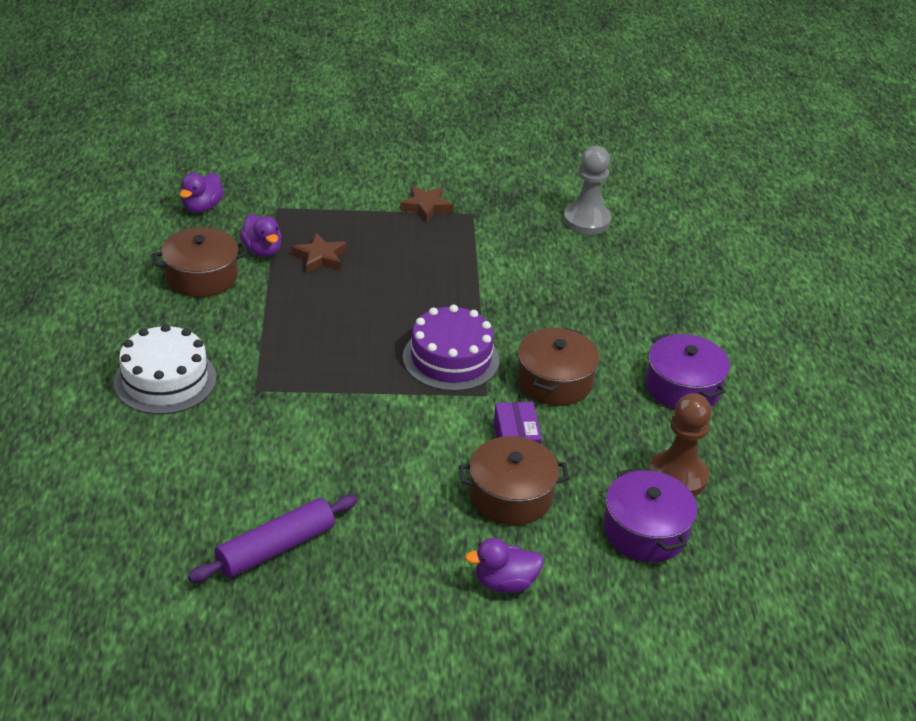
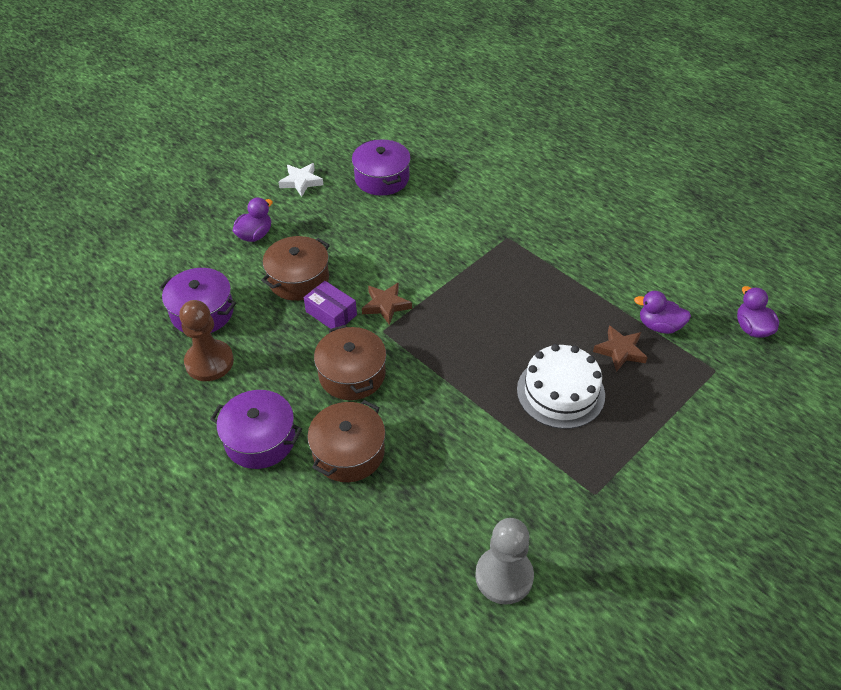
camera: 140 degrees right, 10 degrees up
(165, 380) = (557, 209): white cake -> white cake (560, 392)
(202, 276) = (653, 278): brown pot -> brown pot (348, 452)
(275, 548) = (382, 178): purple rolling pin -> purple pot
(372, 618) = (301, 182): none -> white star
(426, 206) = (635, 468): brown star -> brown star (386, 305)
(451, 358) = (434, 339): purple cake -> none

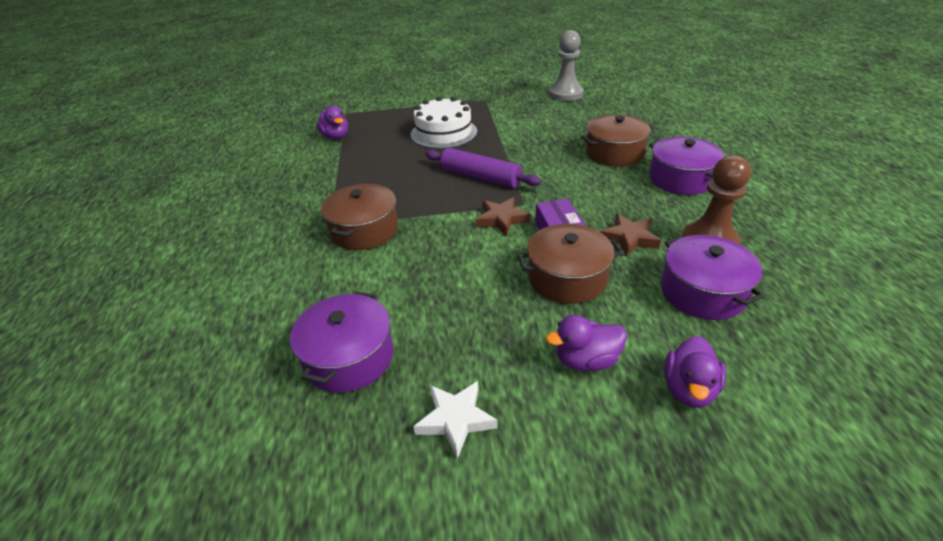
camera: 140 degrees left, 10 degrees down
(352, 374) = (576, 188): brown pot -> brown pot (364, 230)
(450, 344) = (480, 177): none -> purple rolling pin
(620, 351) = (379, 135): brown star -> brown star (629, 238)
(752, 328) = (292, 119): purple duck -> purple duck (689, 389)

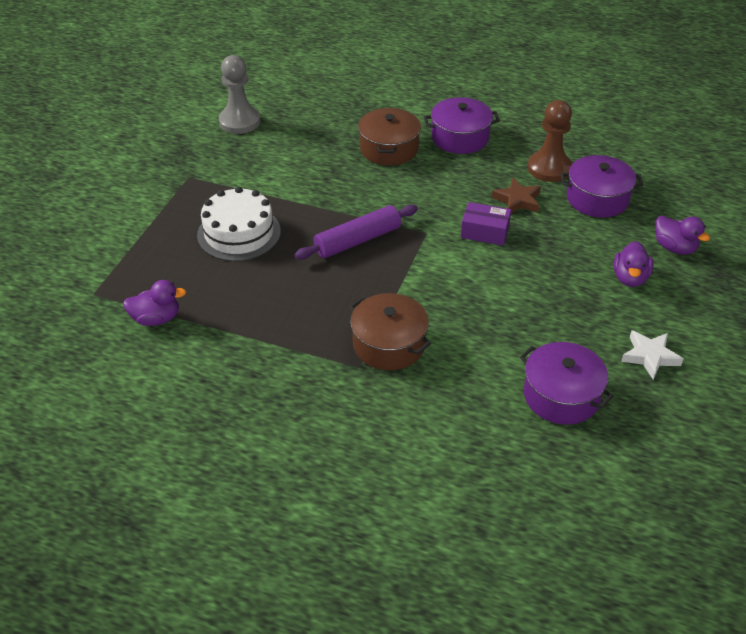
camera: 65 degrees left, 5 degrees up
(501, 219) = (440, 254): brown star -> none
(567, 278) = (542, 251): brown pot -> none

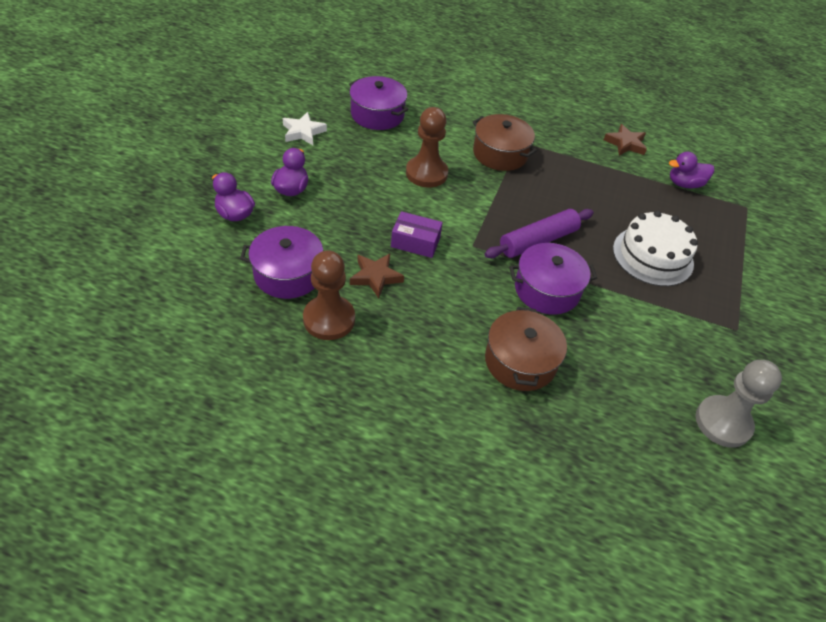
camera: 175 degrees right, 5 degrees up
(209, 375) = (625, 144): none -> brown star
(460, 137) = (431, 377): purple pot -> purple pot (547, 290)
(482, 309) = (426, 173): none -> brown pawn

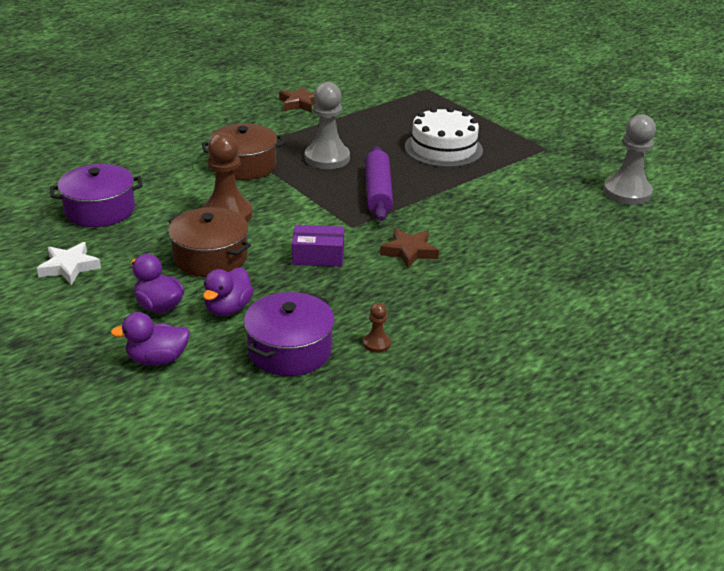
camera: 55 degrees left, 15 degrees down
(329, 319) = (376, 343): brown pawn -> brown pawn, size x0.46
(375, 277) = (344, 295): brown star -> brown star (409, 251)
(415, 242) = (318, 256): purple box -> purple box turned 45 degrees clockwise
(520, 361) = (508, 255): brown pot -> brown pot (210, 257)
(547, 290) = (439, 211): purple pot -> none
(558, 192) = (327, 158): none -> grey pawn
(684, 184) = (376, 101): purple duck -> purple duck (228, 309)

